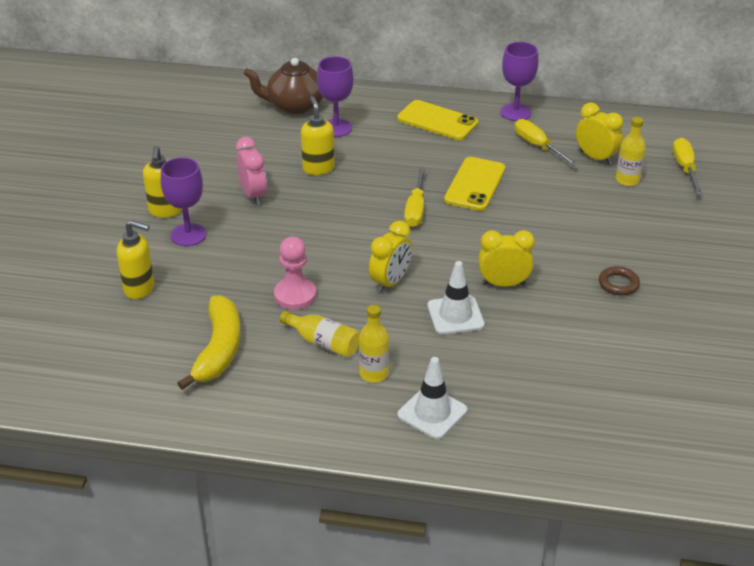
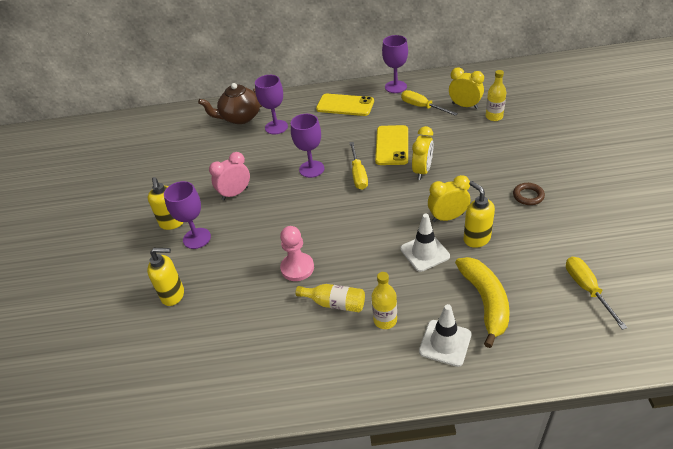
camera: 10 degrees left, 5 degrees up
(219, 349) = (255, 332): yellow banana -> yellow banana (485, 302)
(253, 195) = (235, 193): pink clock -> pink clock turned 90 degrees counterclockwise
(318, 168) = (275, 160): yellow soap dispenser -> yellow soap dispenser (476, 239)
(360, 189) = (311, 169): none -> purple goblet
(390, 282) = (365, 238): yellow clock -> yellow clock (422, 171)
(685, 168) = (527, 99): yellow screwdriver -> yellow screwdriver (587, 289)

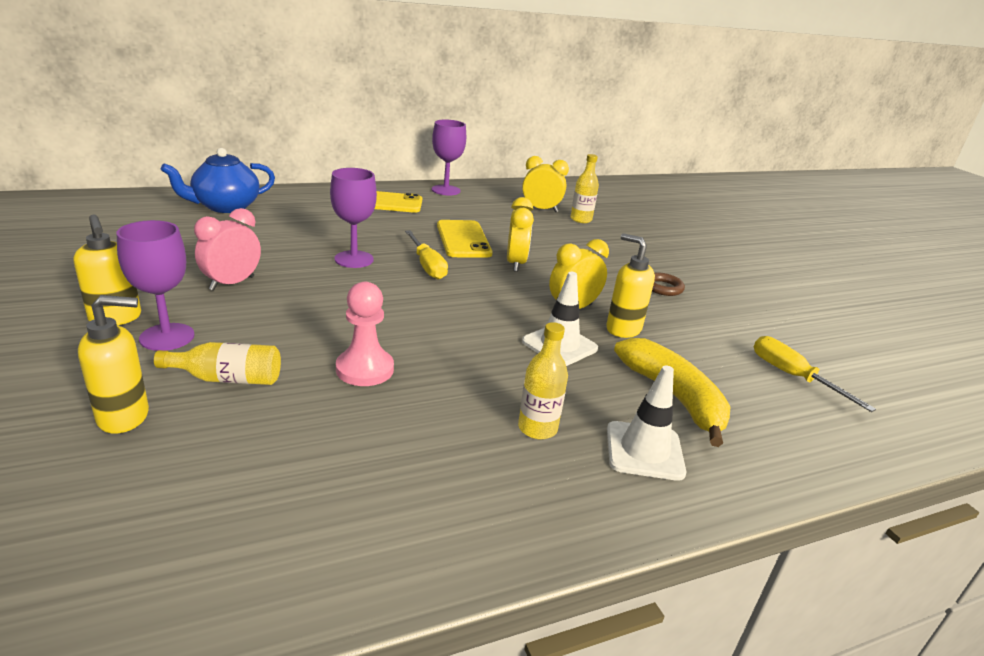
camera: 25 degrees left, 15 degrees down
(240, 117) = (225, 207): brown teapot -> blue teapot
(276, 127) = (286, 218): purple goblet -> none
(335, 303) = (445, 411): yellow bottle -> yellow bottle (228, 379)
(422, 107) = (488, 208): yellow screwdriver -> none

